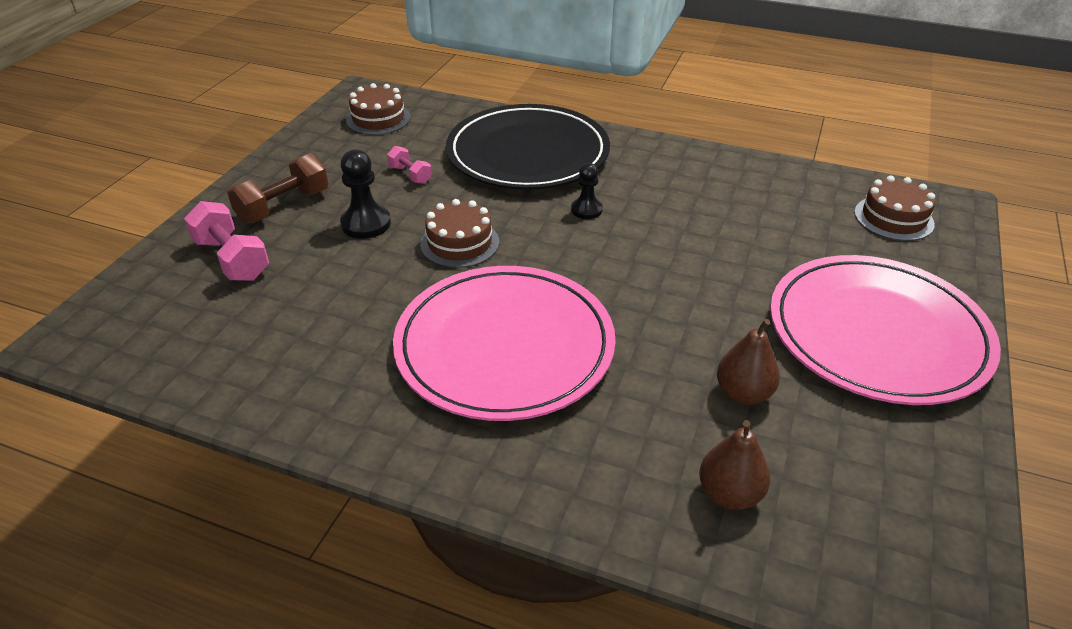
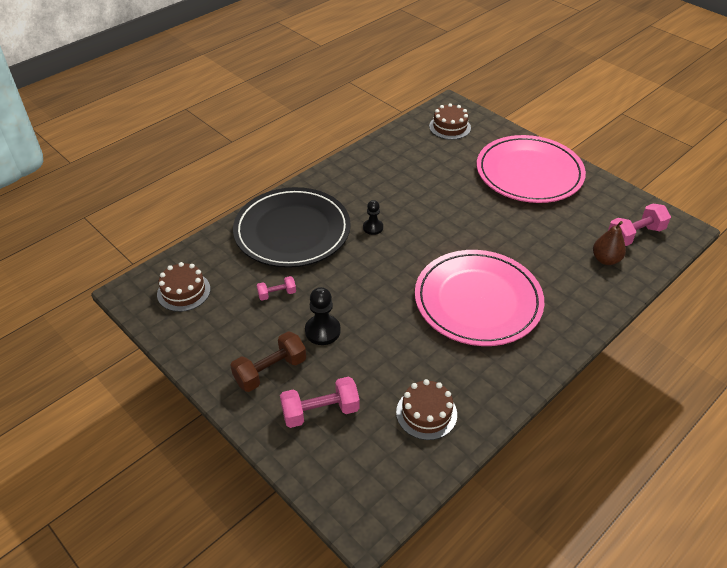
camera: 65 degrees left, 5 degrees up
(283, 206) = (270, 371): brown dumbbell -> brown dumbbell turned 75 degrees clockwise
(459, 243) = (372, 292): brown cake -> brown cake (426, 413)
(743, 393) = (549, 230): brown pear -> none
(848, 531) = (635, 235): none -> pink dumbbell

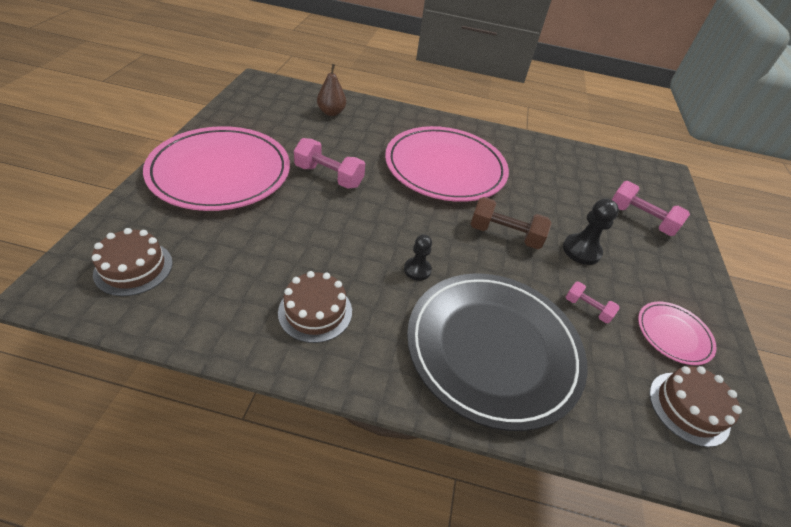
camera: 130 degrees left, 0 degrees up
(220, 327) = (673, 334): none -> pink plate
(270, 371) = (655, 266): brown dumbbell -> brown dumbbell (505, 235)
(426, 413) = (572, 168): brown cake -> brown cake (315, 311)
(635, 235) = (285, 102): pink dumbbell -> pink dumbbell (329, 176)

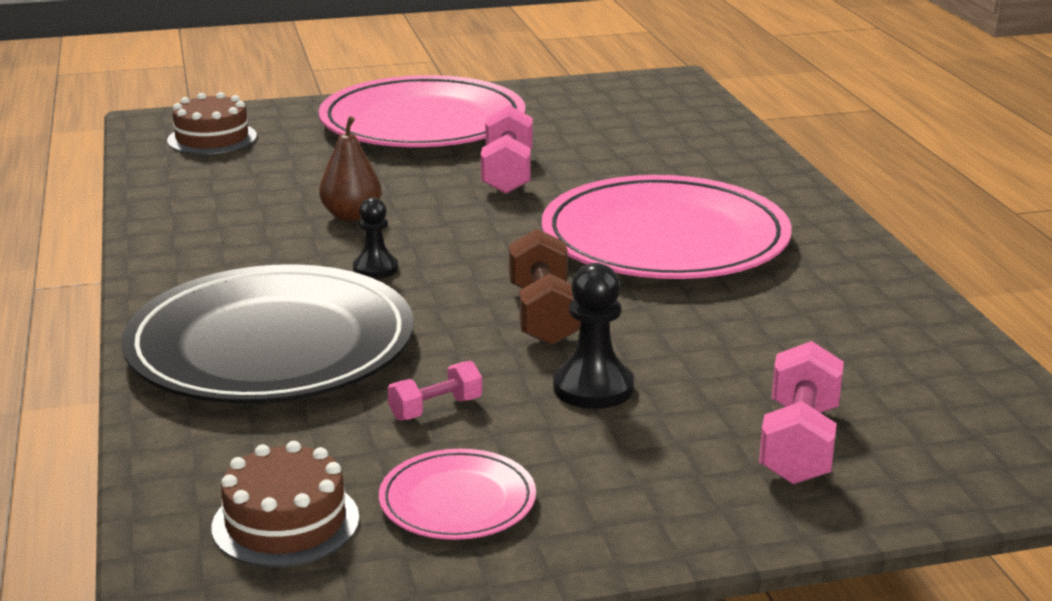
camera: 70 degrees right, 20 degrees down
(315, 311) = (233, 230): brown cake -> none
(331, 112) = (677, 135): brown pear -> brown pear (351, 216)
(587, 308) = (436, 409): pink dumbbell -> pink dumbbell turned 45 degrees clockwise

